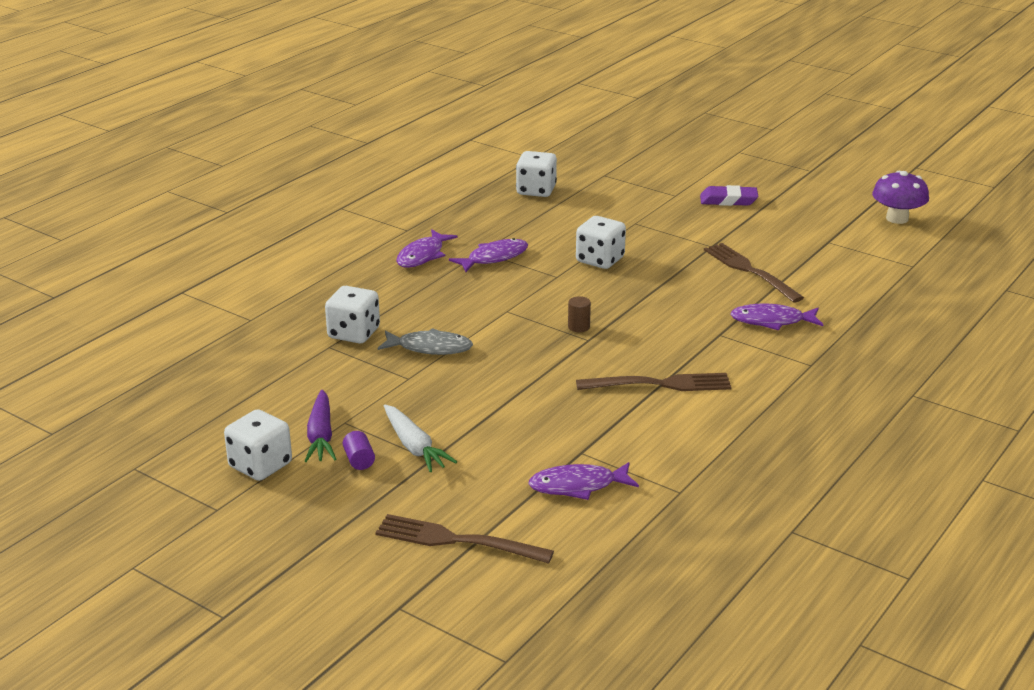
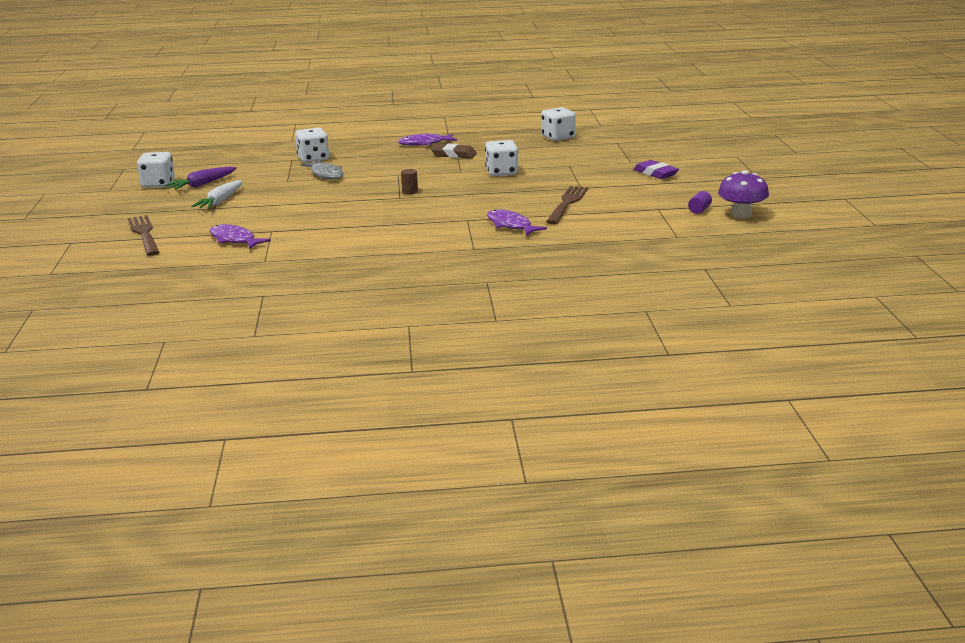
camera: 50 degrees right, 5 degrees down
(359, 460) = (191, 197): purple cylinder -> purple cylinder (699, 210)
(494, 258) = (453, 155): purple fish -> brown eraser
(660, 384) = (377, 224): brown fork -> none

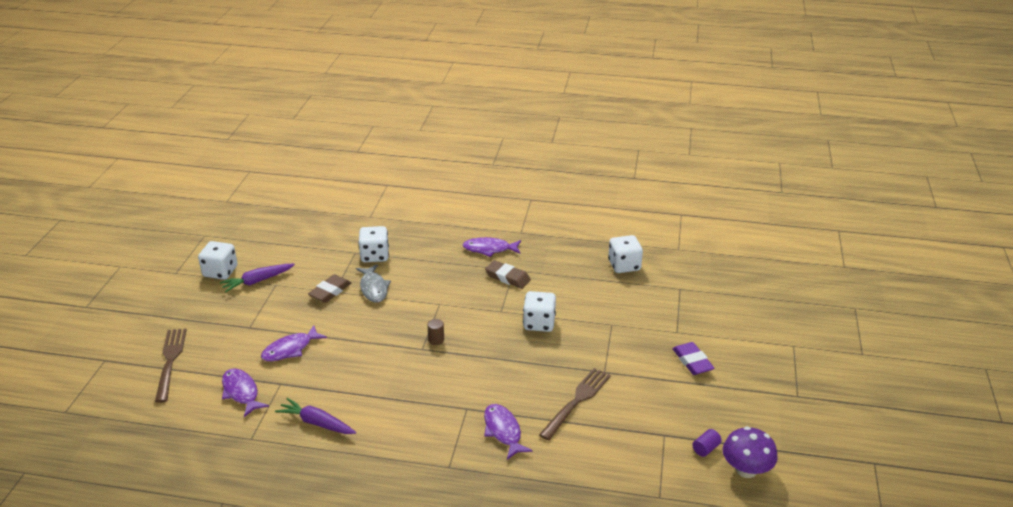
camera: 15 degrees right, 10 degrees up
(220, 201) = (259, 317): white carrot -> none
(267, 213) = (290, 349): none -> purple fish
(283, 181) = (330, 291): none -> brown eraser
(325, 245) = (316, 423): none -> purple carrot

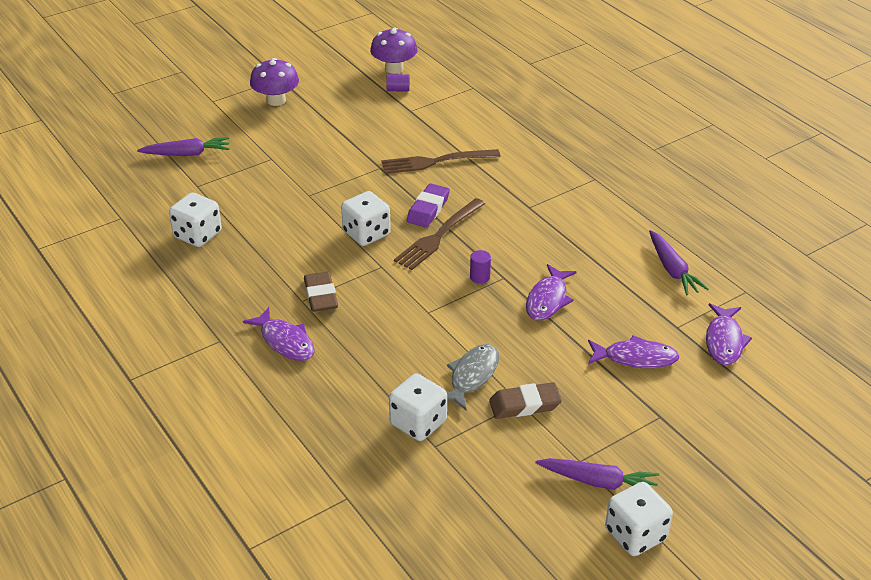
camera: 135 degrees left, 5 degrees up
(170, 361) = (783, 427): brown fork -> brown fork (438, 236)
(436, 340) = (480, 277): brown cylinder -> purple cylinder
(503, 431) = (522, 176): purple fish -> purple fish (548, 300)
(692, 361) = (303, 134): purple eraser -> purple eraser (428, 209)
(725, 301) = (187, 154): none -> purple carrot
(760, 375) = (276, 100): none -> purple mushroom

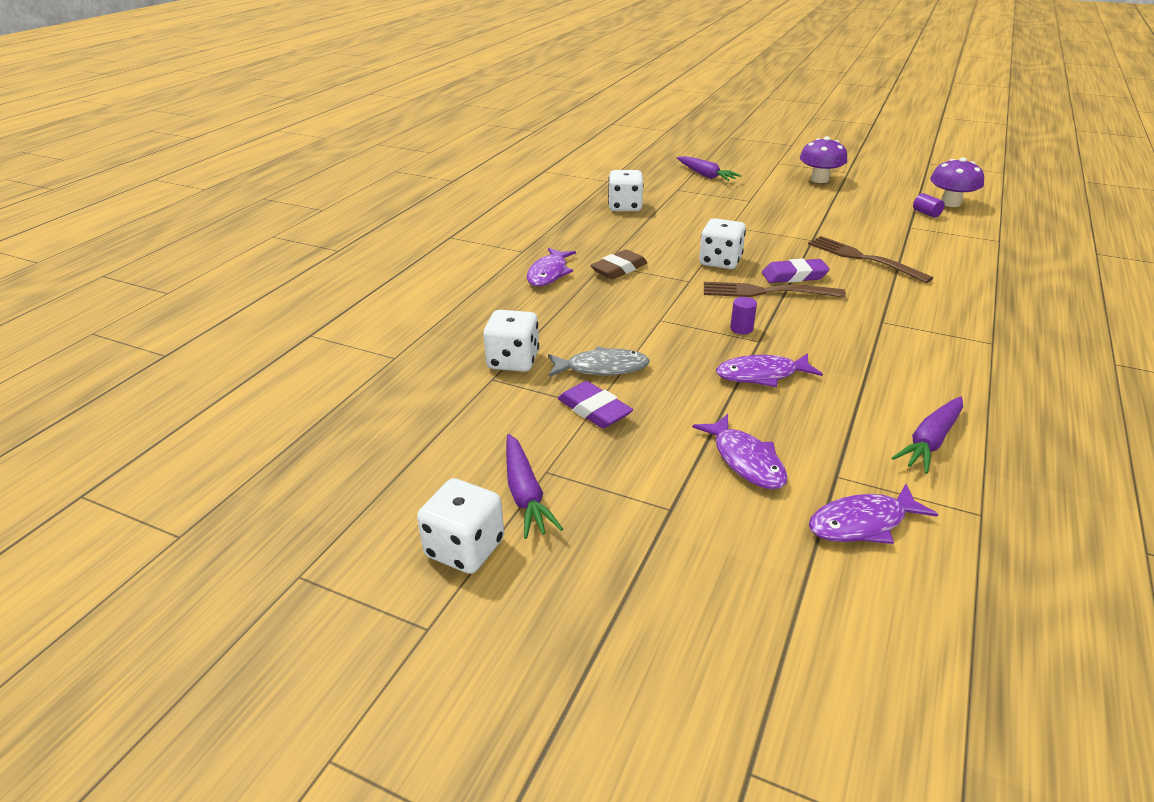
camera: 60 degrees right, 5 degrees down
(525, 404) = (594, 410): brown eraser -> purple eraser

